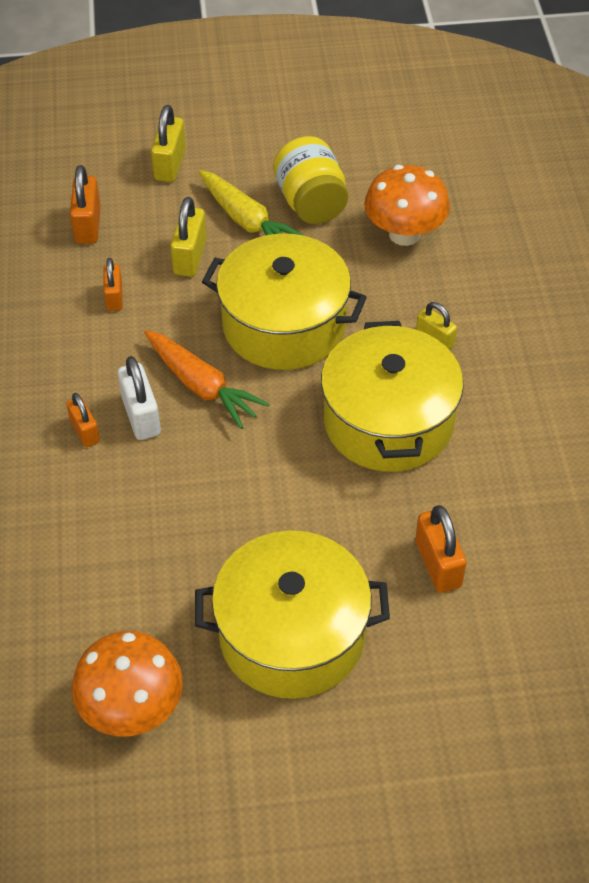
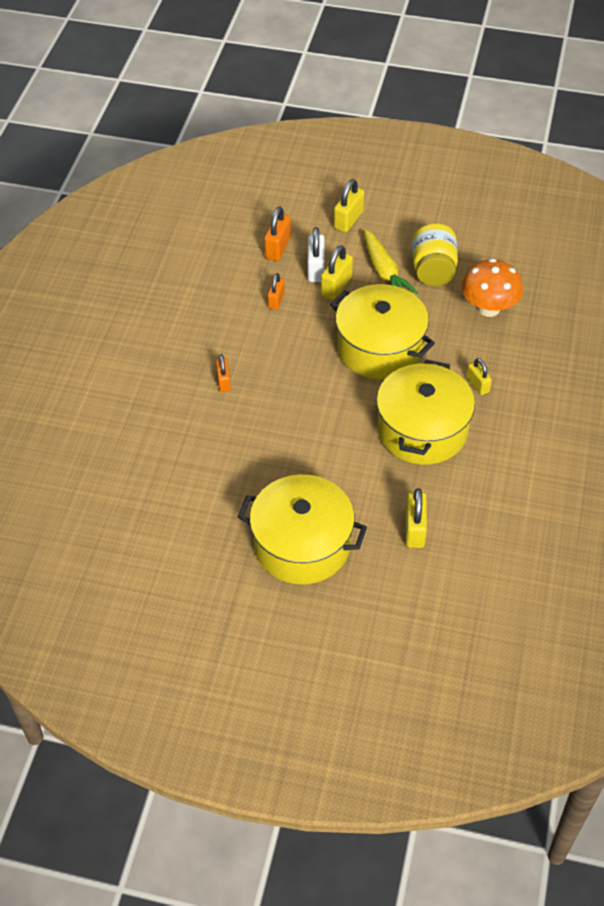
camera: 20 degrees right, 0 degrees up
(132, 708) = (187, 558): orange mushroom -> none
(141, 416) = (263, 382): white padlock -> white padlock (316, 269)
(202, 386) = (309, 373): orange carrot -> none
(438, 564) = (414, 529): orange padlock -> yellow padlock

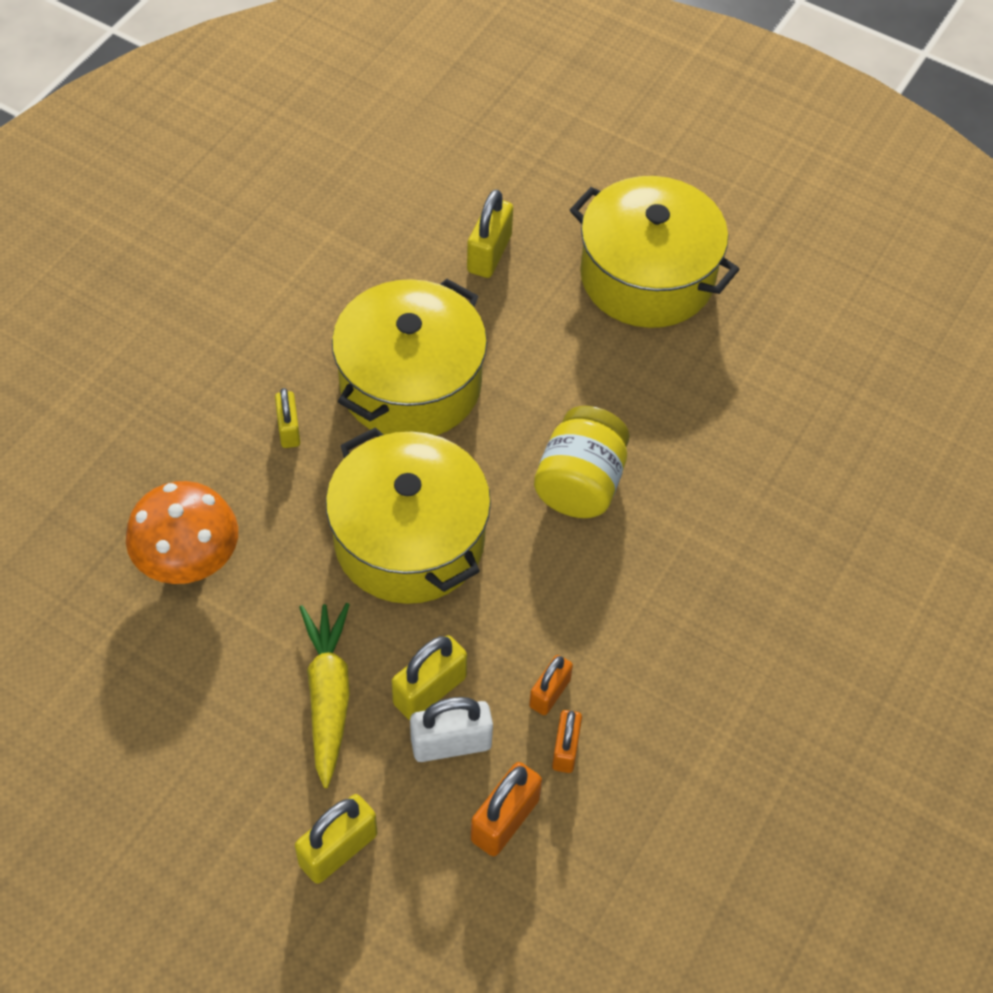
camera: 165 degrees left, 5 degrees up
(223, 381) = (689, 554): orange padlock -> orange padlock (565, 749)
(316, 269) = (451, 743): white padlock -> white padlock turned 60 degrees clockwise
(433, 270) = (238, 671): yellow jar -> yellow jar (580, 483)

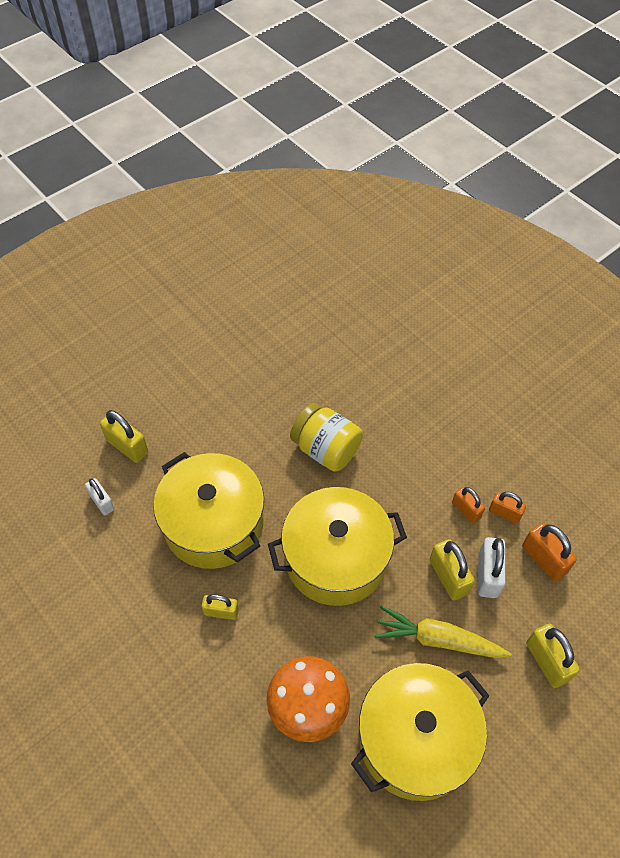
camera: 70 degrees left, 0 degrees up
(397, 255) = (102, 502): none -> white padlock
(647, 276) = (186, 366): yellow pot -> yellow pot (415, 739)

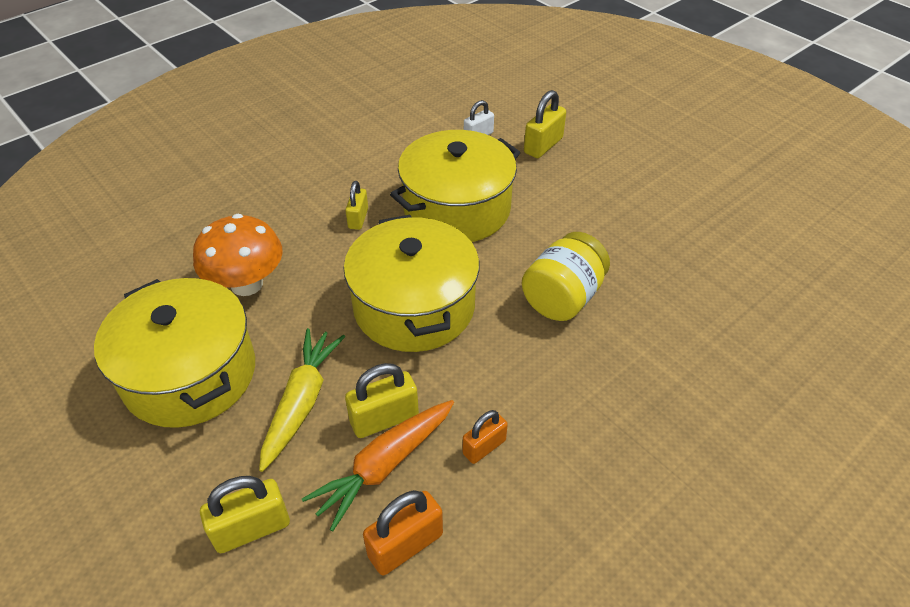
camera: 90 degrees right, 10 degrees down
(487, 575) = (384, 466): white padlock -> orange carrot
(504, 513) = (482, 497): orange padlock -> none

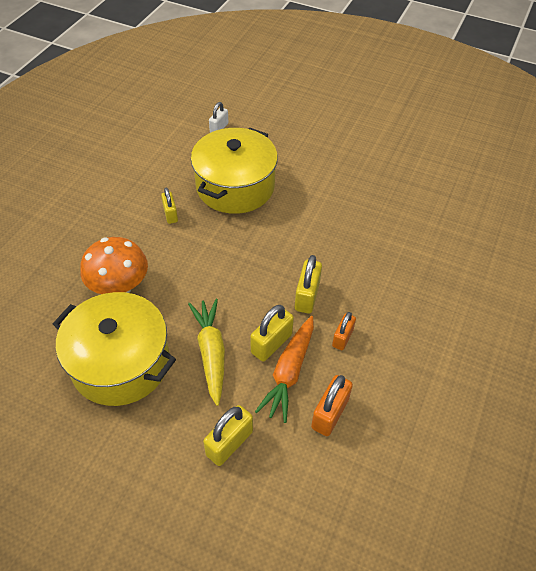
camera: 25 degrees left, 5 degrees up
(414, 306) = (246, 264): yellow pot -> none
(543, 146) = (267, 123): yellow padlock -> yellow padlock (307, 296)
(562, 298) = (337, 226): yellow jar -> none

